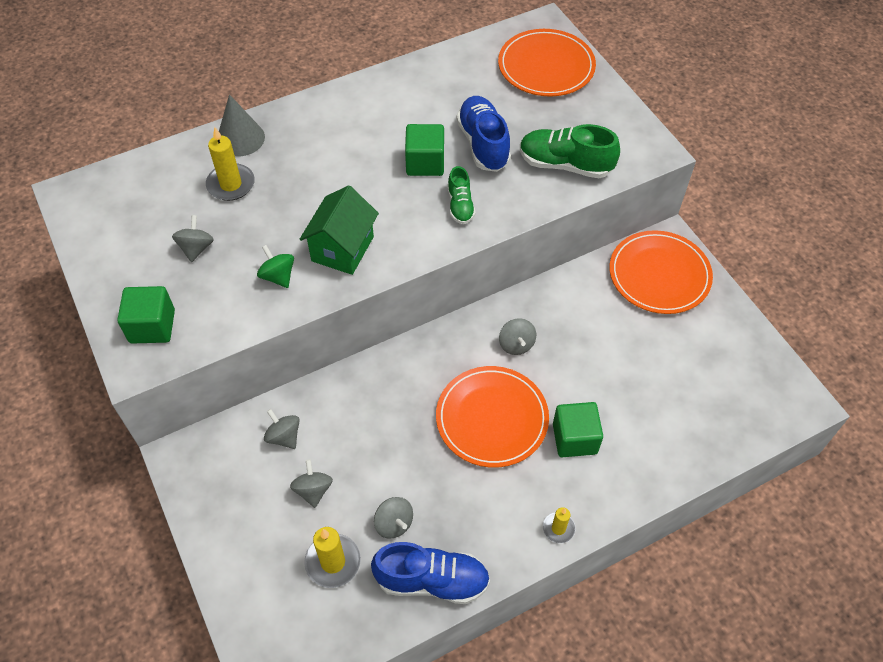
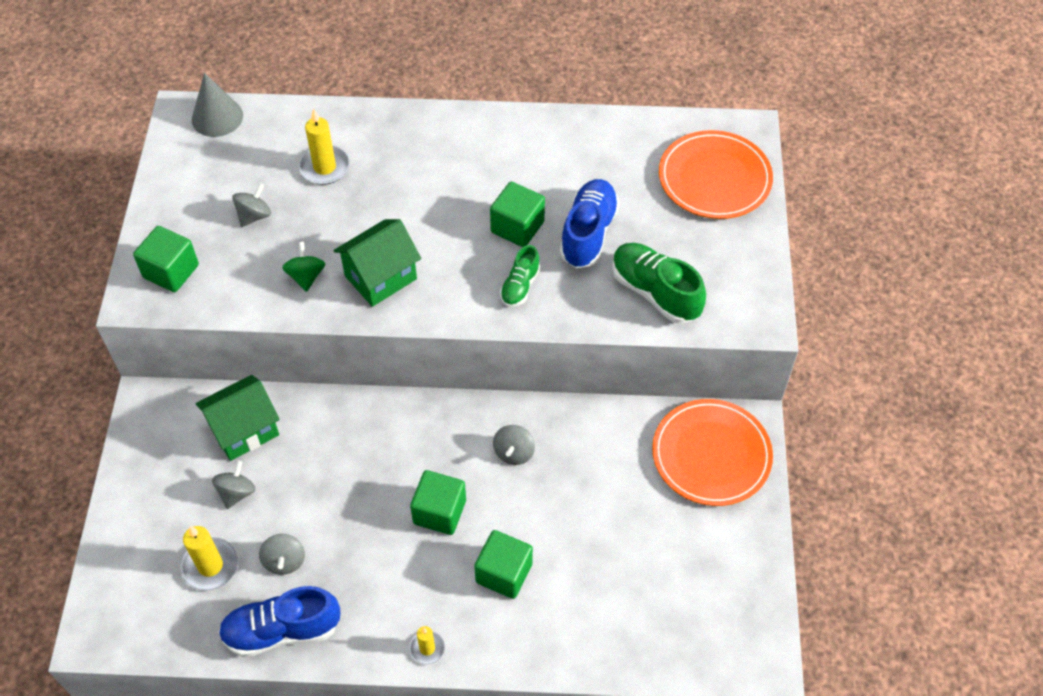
camera: 30 degrees right, 0 degrees up
(240, 138) = (363, 125): grey cone -> grey cone (217, 117)
(284, 436) = (244, 430): grey spinning top -> green house
(432, 580) = (282, 630): blue shoe -> blue shoe turned 135 degrees clockwise
(492, 418) = (439, 512): orange plate -> green cube

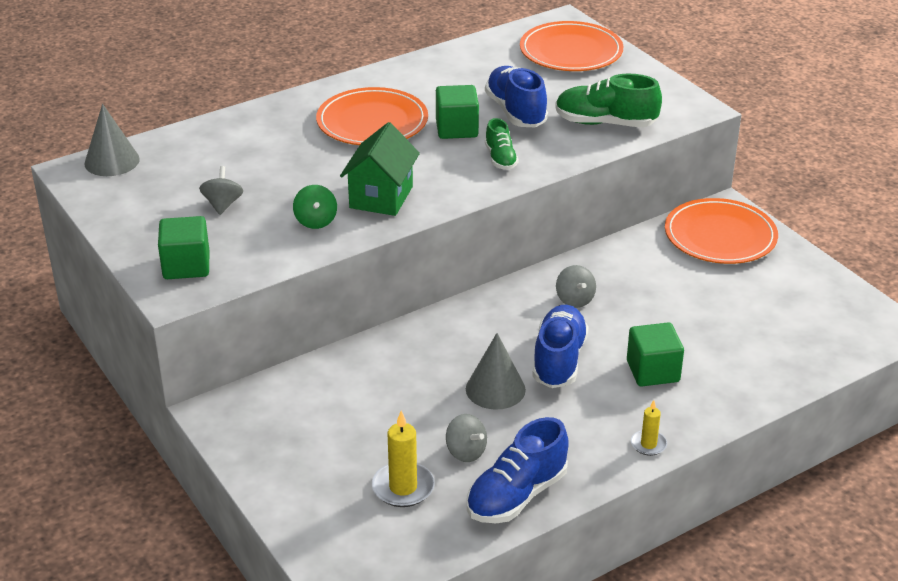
camera: 35 degrees left, 20 degrees down
(236, 492) = (370, 430): grey spinning top -> none
(244, 430) = (330, 389): green house -> none
(306, 276) = (316, 221): green spinning top -> green spinning top turned 150 degrees counterclockwise
(324, 167) = (251, 155): yellow candle -> none
(363, 510) = (495, 389): none -> grey cone
(439, 512) = (559, 360): green cube -> blue shoe
(455, 179) = (372, 122): none -> orange plate

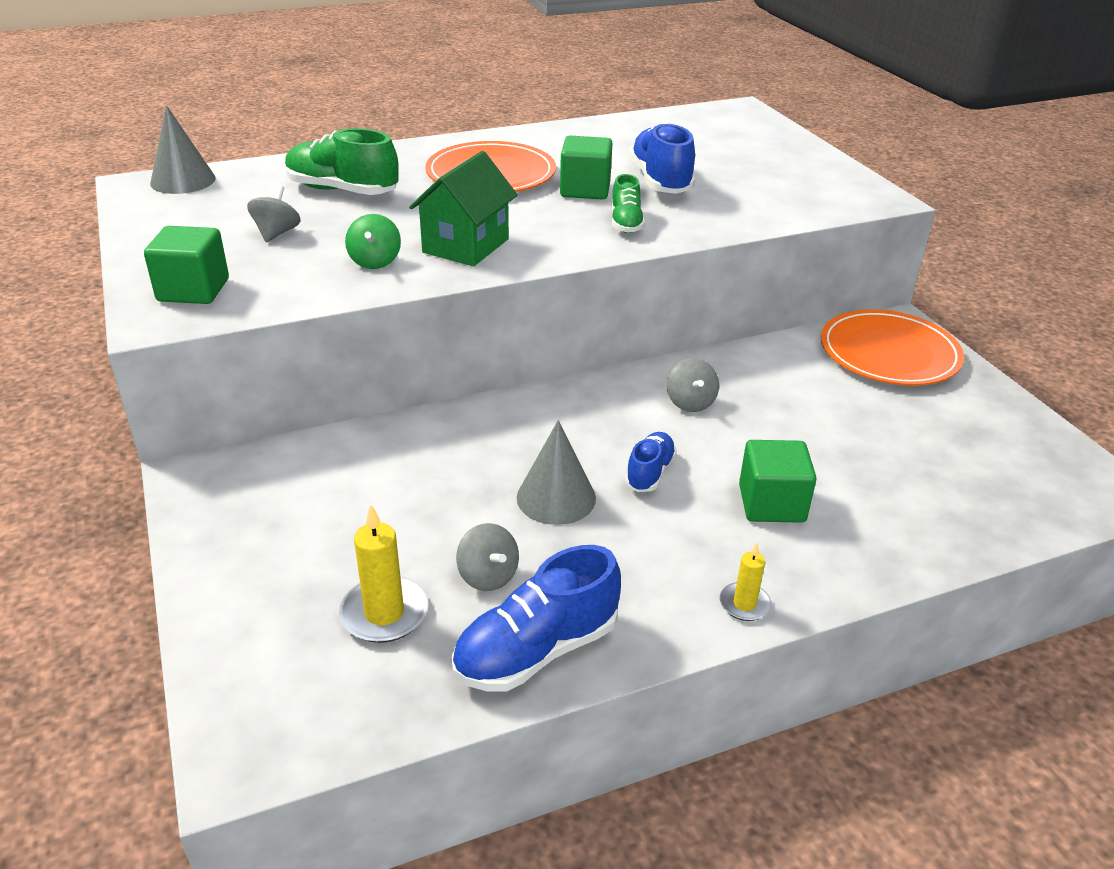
camera: 10 degrees right, 0 degrees up
(559, 360) = (650, 473): blue shoe -> blue shoe, size x0.58
(571, 51) = (742, 134): orange plate -> none
(605, 123) = (764, 201): green shoe -> green shoe (342, 191)

